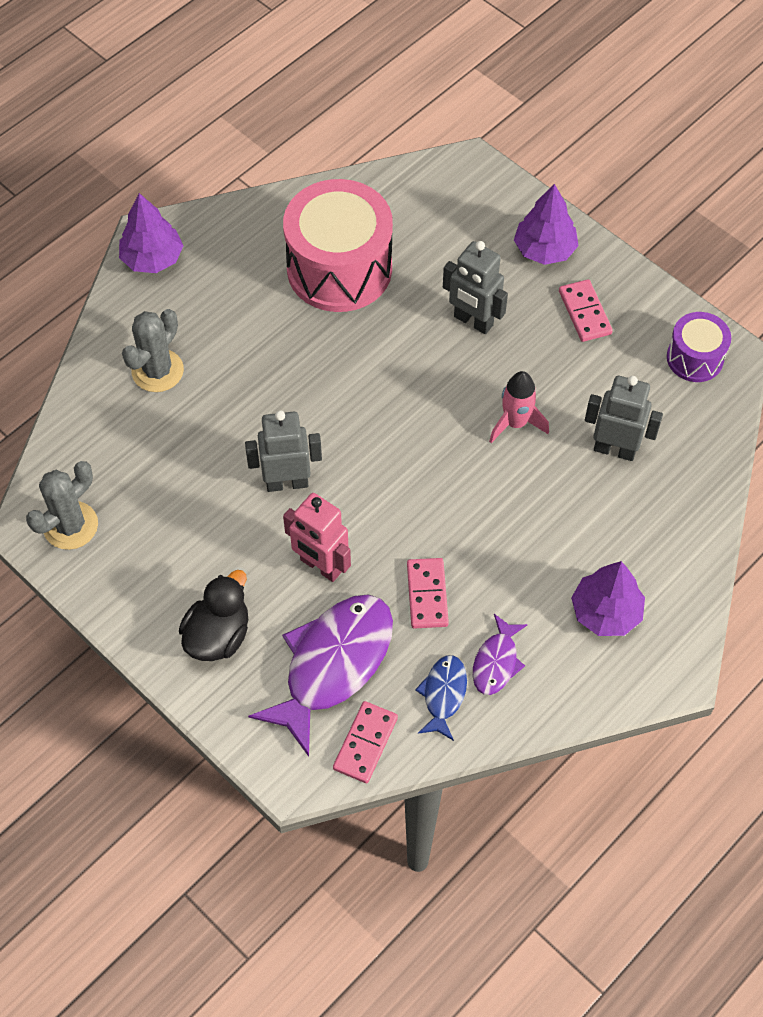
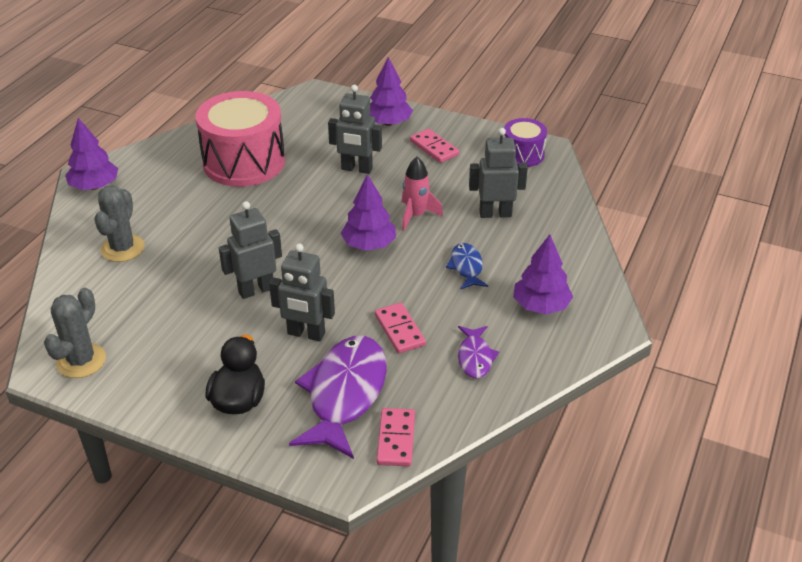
camera: 20 degrees left, 20 degrees down
(320, 566) = (306, 334): pink robot -> grey robot
(441, 452) = (369, 244): none -> purple tree
(443, 694) = (444, 389): blue fish -> blue fish (466, 267)

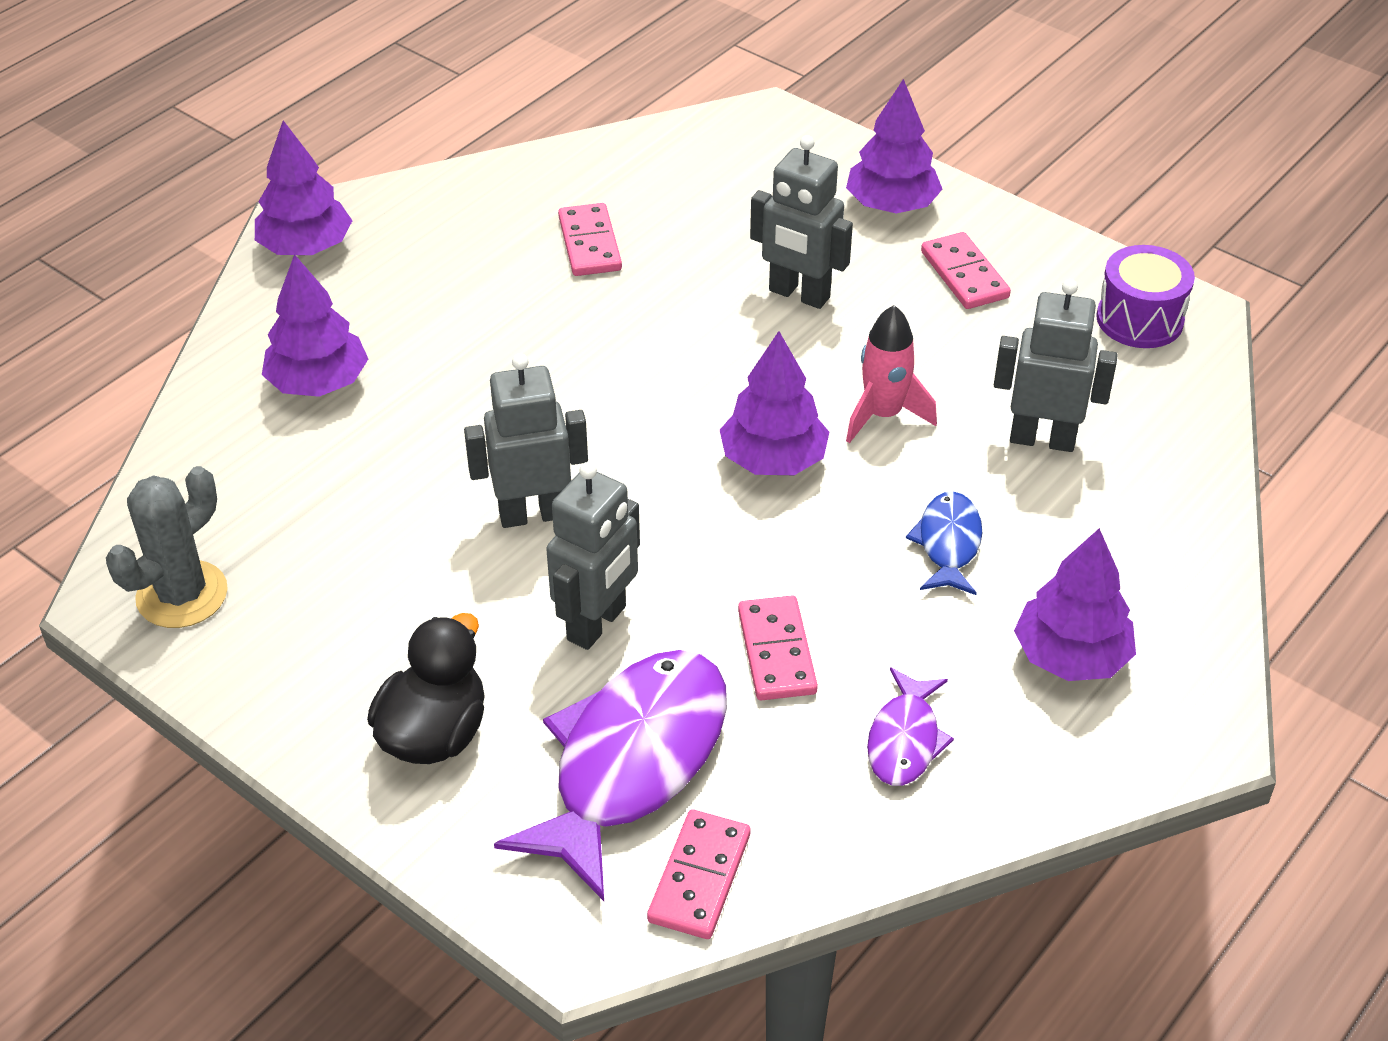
camera: 15 degrees right, 5 degrees up
(122, 248) = (318, 383): grey cactus -> purple tree
(244, 162) = (590, 244): pink drum -> pink domino
(306, 334) = (597, 624): grey robot -> grey robot turned 90 degrees counterclockwise

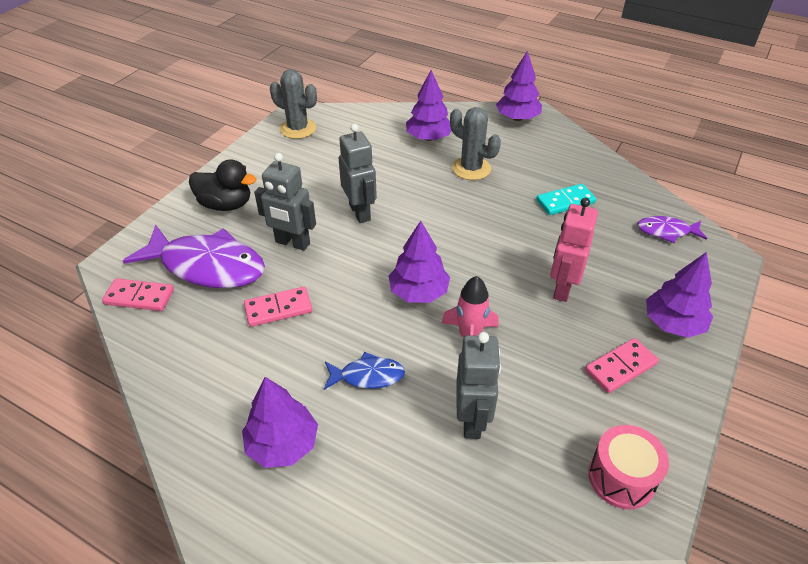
camera: 80 degrees right, 0 degrees up
(450, 340) = (471, 168): none -> grey cactus
(590, 244) = (565, 202): pink domino -> turquoise domino
(798, 295) = (562, 288): grey robot -> pink robot
(905, 740) = (219, 367): purple fish -> purple fish (666, 231)
(1139, 319) = (621, 477): purple drum -> pink drum

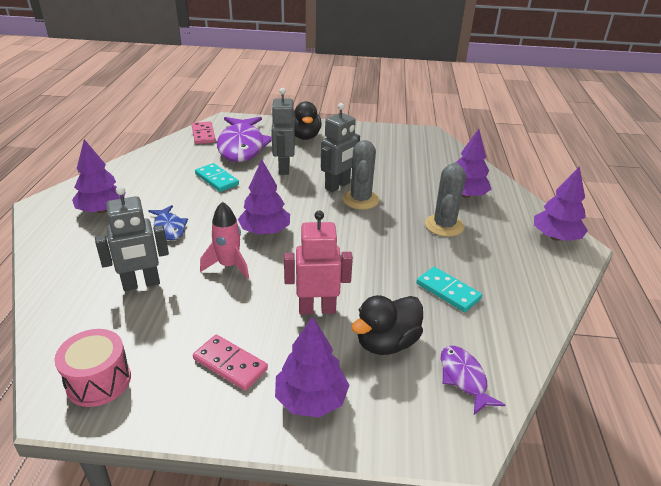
camera: 65 degrees right, 10 degrees down
(278, 308) = (217, 179): pink domino -> turquoise domino
(298, 129) = (412, 138): grey cactus -> grey cactus (360, 200)
(618, 259) = (386, 343): none -> black duck

